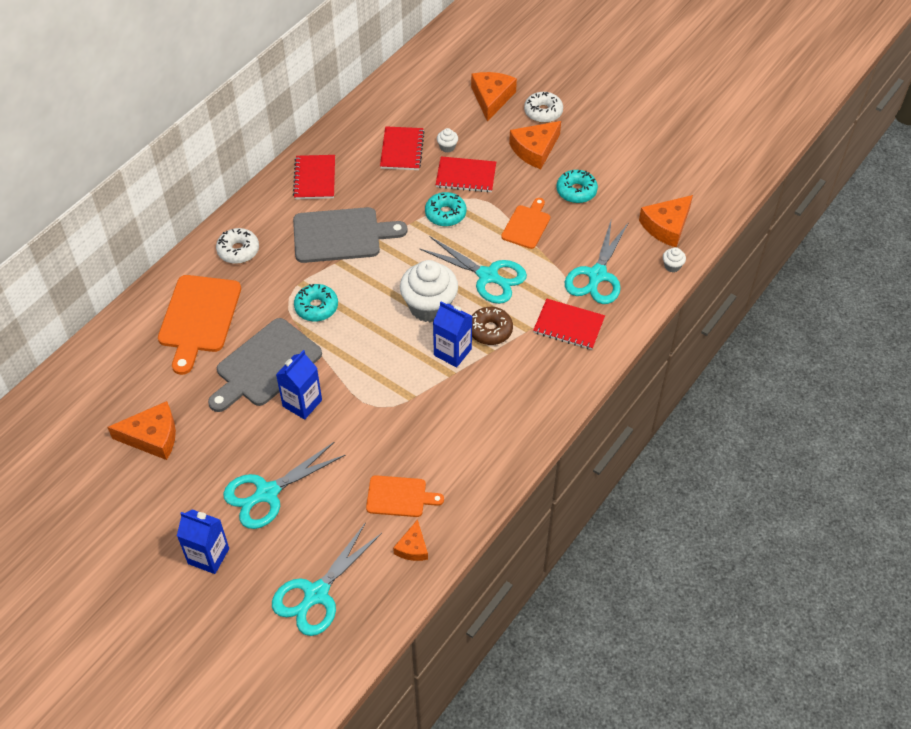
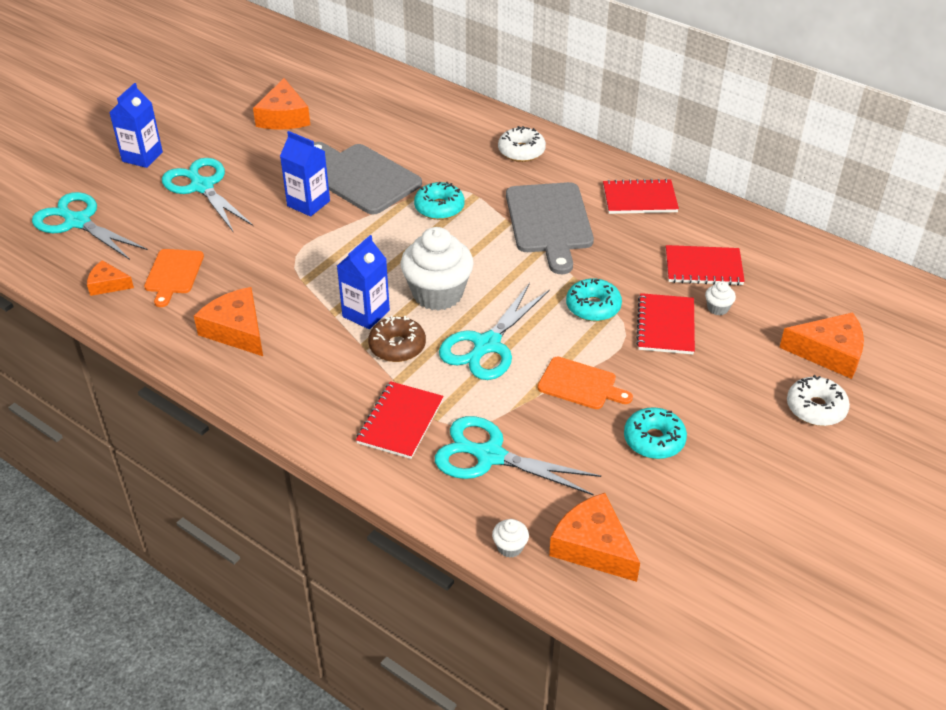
camera: 90 degrees right, 10 degrees down
(198, 318) = (427, 132): orange cutting board -> none
(534, 150) = (731, 396): orange cheese -> orange cheese (236, 330)

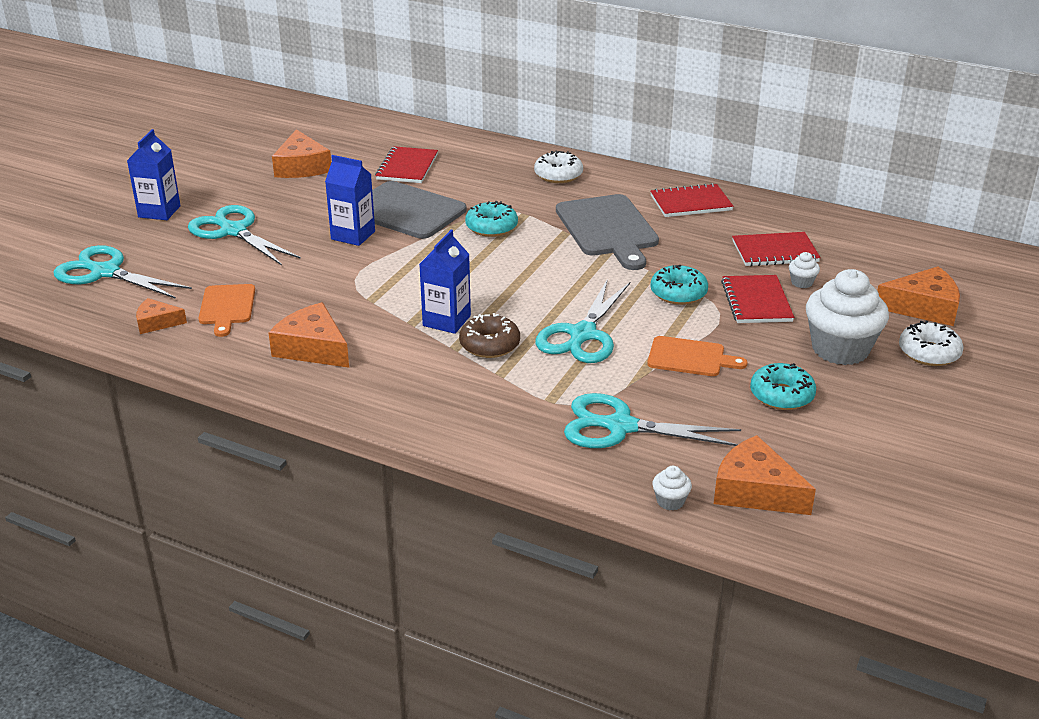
camera: 10 degrees left, 10 degrees down
(400, 422) = (516, 408): red notebook -> red notebook (407, 167)
(437, 294) = (516, 297): white cupcake -> white cupcake (840, 349)

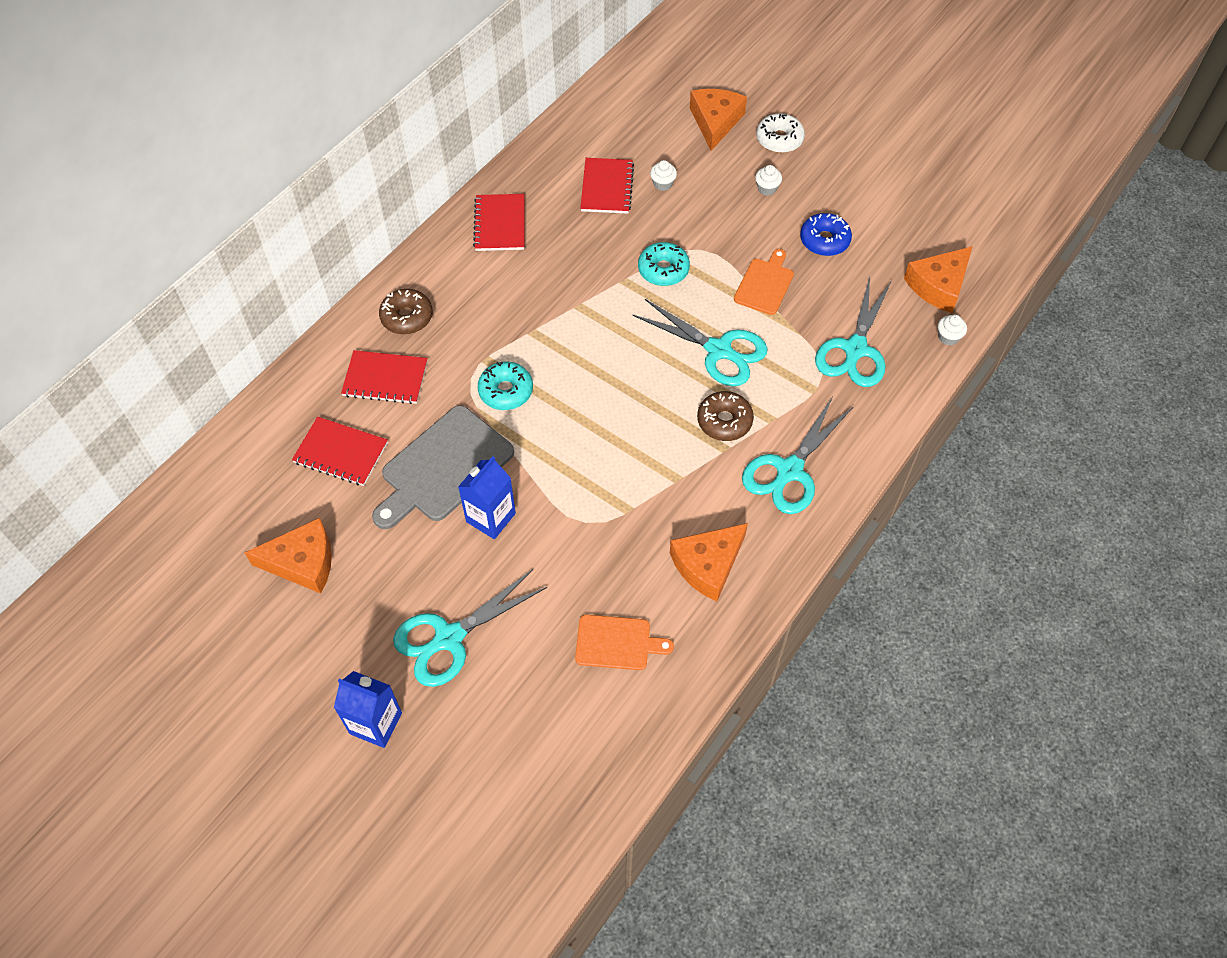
camera: 80 degrees left, 25 degrees up
(105, 272) = (514, 775): turquoise scissors -> turquoise scissors (789, 471)
(157, 322) = (636, 712): orange cheese -> none
(446, 321) = (678, 450): blue carton -> none
(558, 175) = (407, 317): white donut -> brown donut
(608, 229) = (535, 297): grey cutting board -> none
(756, 301) = (687, 221): red notebook -> red notebook (385, 379)
(781, 395) = (824, 240): turquoise donut -> blue donut
(840, 349) = (767, 188): white cupcake -> white cupcake, size x0.41

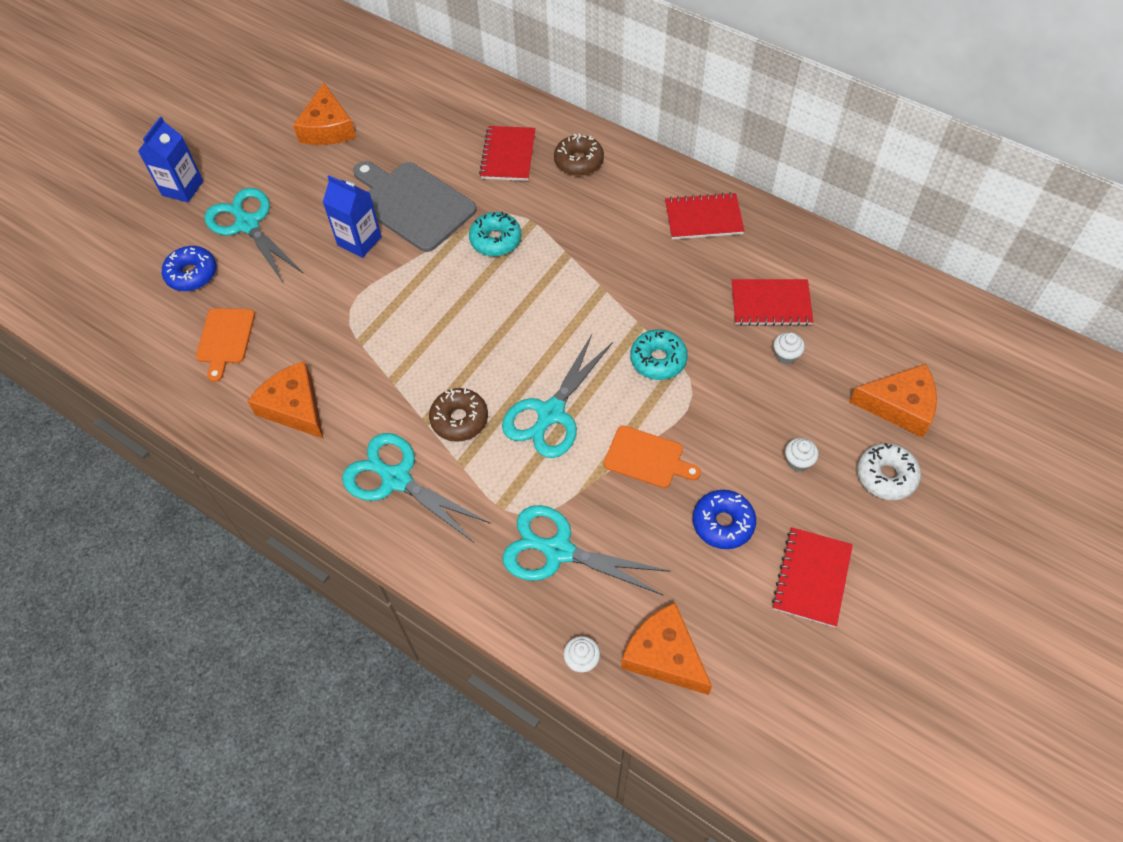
camera: 90 degrees right, 0 degrees up
(341, 453) = (430, 136): red notebook -> red notebook (812, 578)
(519, 692) = (192, 274): none -> blue donut

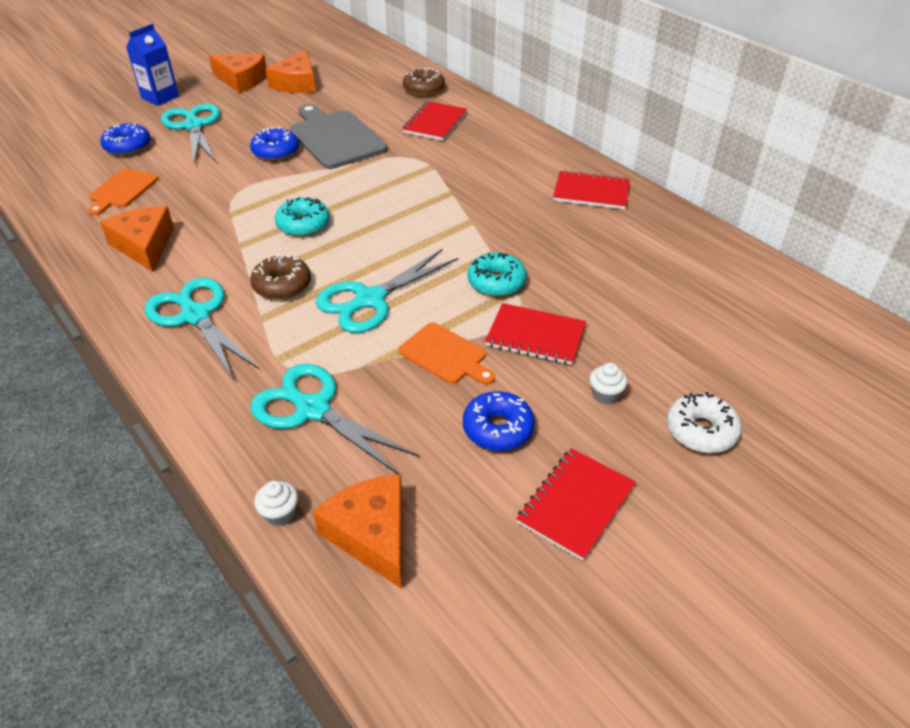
camera: 15 degrees right, 15 degrees down
(359, 241) = (276, 152): blue carton -> blue donut
(495, 240) = (392, 172): turquoise donut -> turquoise donut (303, 225)
(578, 161) = (494, 137): brown donut -> brown donut (424, 89)
(771, 304) = (630, 264): red notebook -> red notebook (535, 336)
(786, 355) = (629, 306): white cupcake -> none
(900, 406) = (739, 373): orange cheese -> orange cheese (242, 80)

